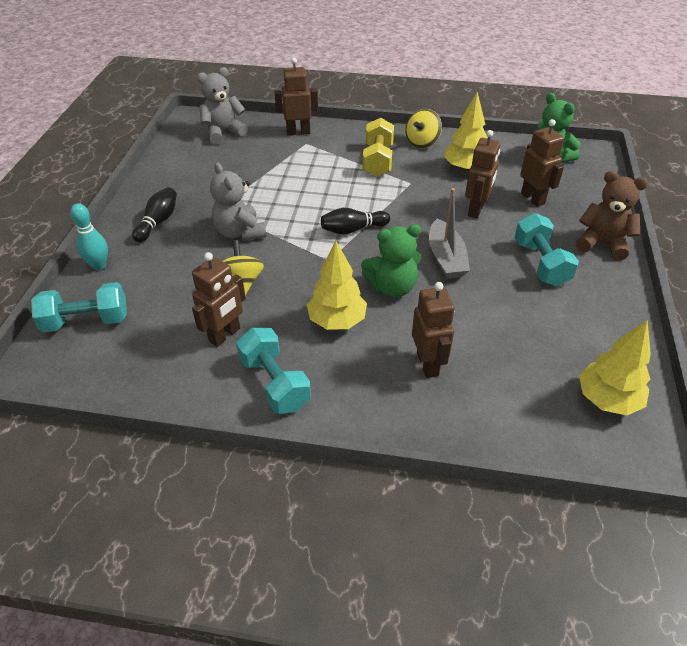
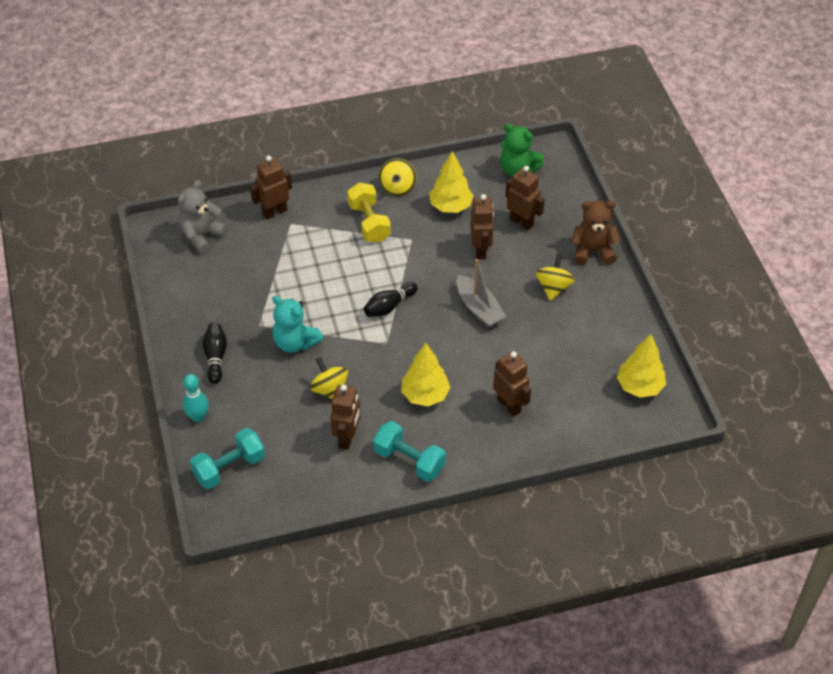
camera: 25 degrees left, 5 degrees up
(240, 232) = (295, 342): grey teddy bear -> turquoise teddy bear
(392, 287) = (450, 350): green teddy bear -> none
(540, 263) = (553, 287): turquoise dumbbell -> yellow spinning top

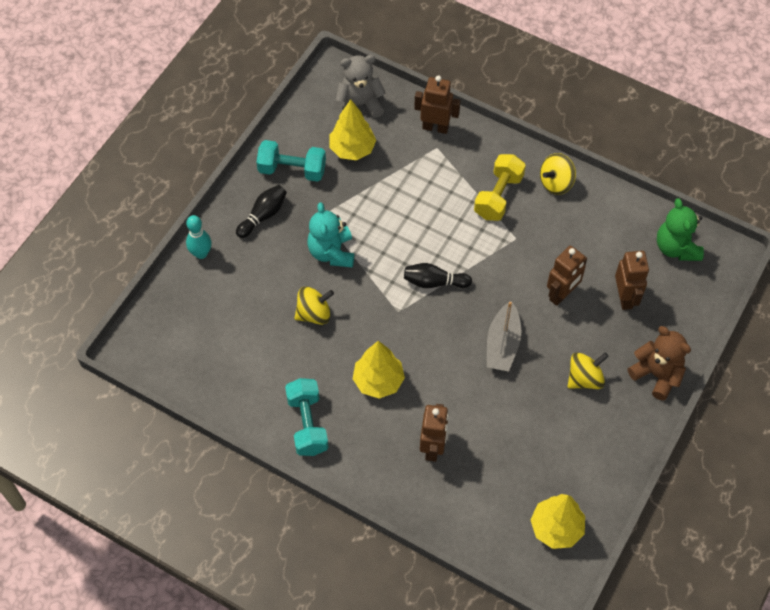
camera: 45 degrees right, 10 degrees up
(229, 468) = (179, 313): turquoise dumbbell -> turquoise dumbbell (292, 170)
(330, 390) = (314, 314): yellow spinning top -> yellow spinning top turned 60 degrees clockwise
(347, 438) = (284, 364): brown robot -> none
(450, 206) = (581, 235): yellow tree -> yellow tree (352, 149)

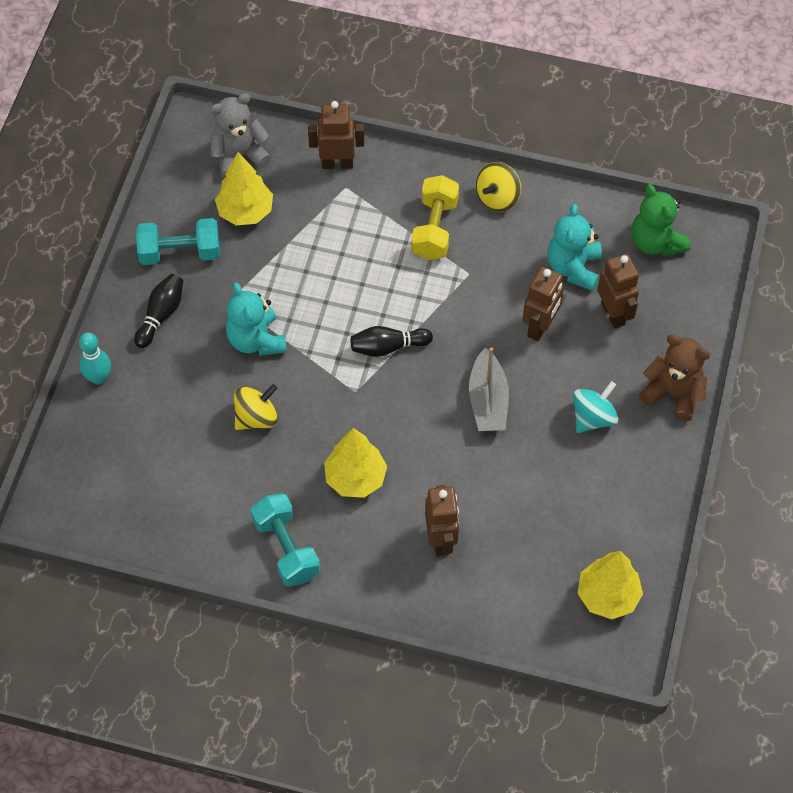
camera: 15 degrees left, 0 degrees up
(584, 378) = (593, 417): yellow spinning top -> turquoise spinning top
(602, 253) = (573, 267): none -> turquoise teddy bear

